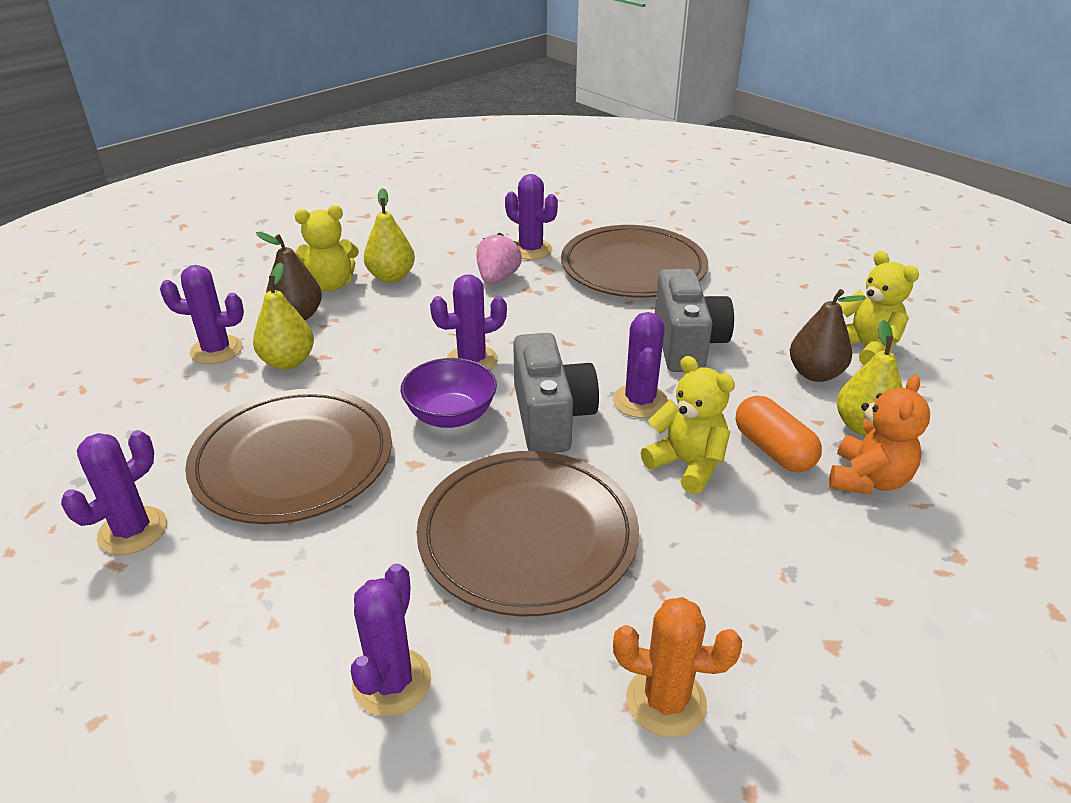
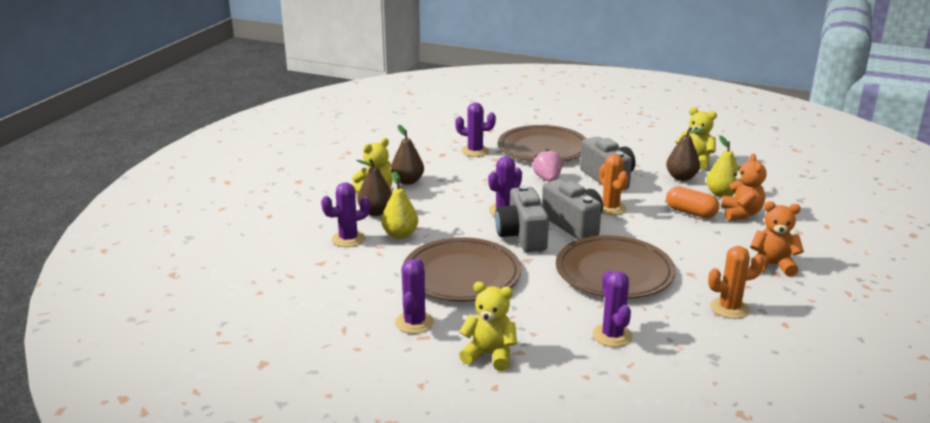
camera: 25 degrees left, 10 degrees down
(391, 277) = (407, 181): yellow pear -> brown pear
(451, 415) = (522, 236): purple bowl -> grey camera
(497, 278) = (472, 169): pink strawberry -> pink strawberry (547, 179)
(640, 401) = (610, 208): purple cactus -> orange cactus
(687, 464) = (658, 227): yellow teddy bear -> yellow teddy bear (489, 355)
(839, 622) = (772, 265): none -> orange teddy bear

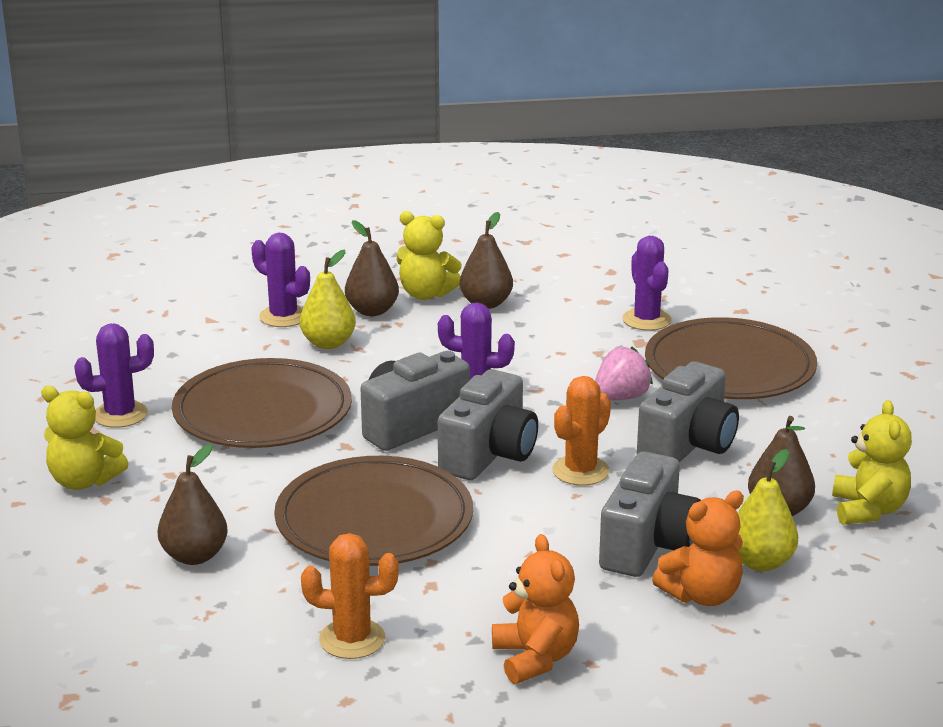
camera: 60 degrees right, 0 degrees up
(489, 355) = (84, 481): yellow teddy bear -> yellow teddy bear turned 120 degrees clockwise
(612, 335) = (194, 556): purple cactus -> brown pear
(690, 212) = (648, 545): orange capsule -> grey camera
(729, 308) = (352, 639): orange cactus -> orange cactus turned 45 degrees counterclockwise

